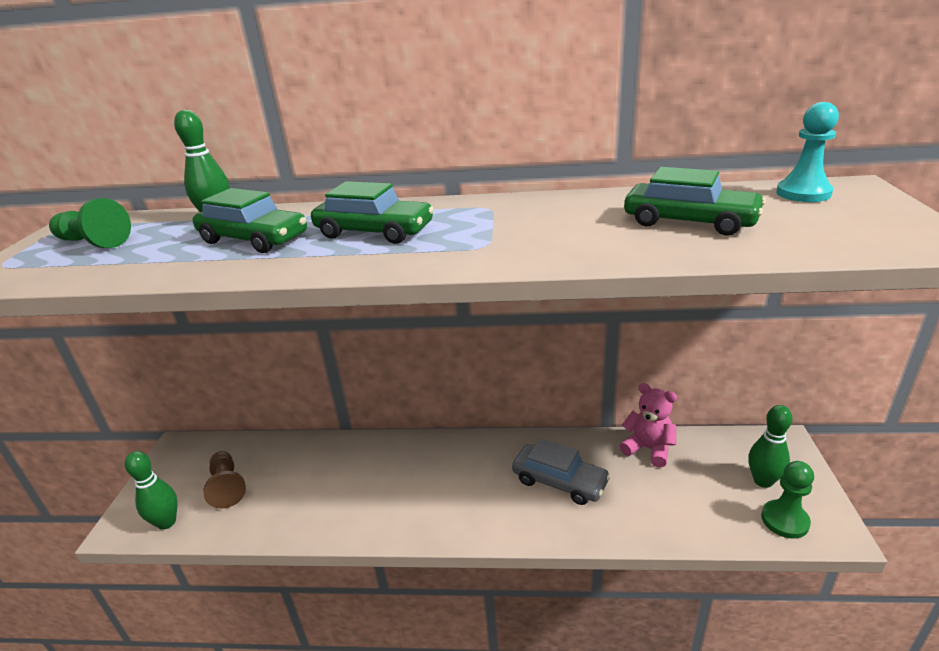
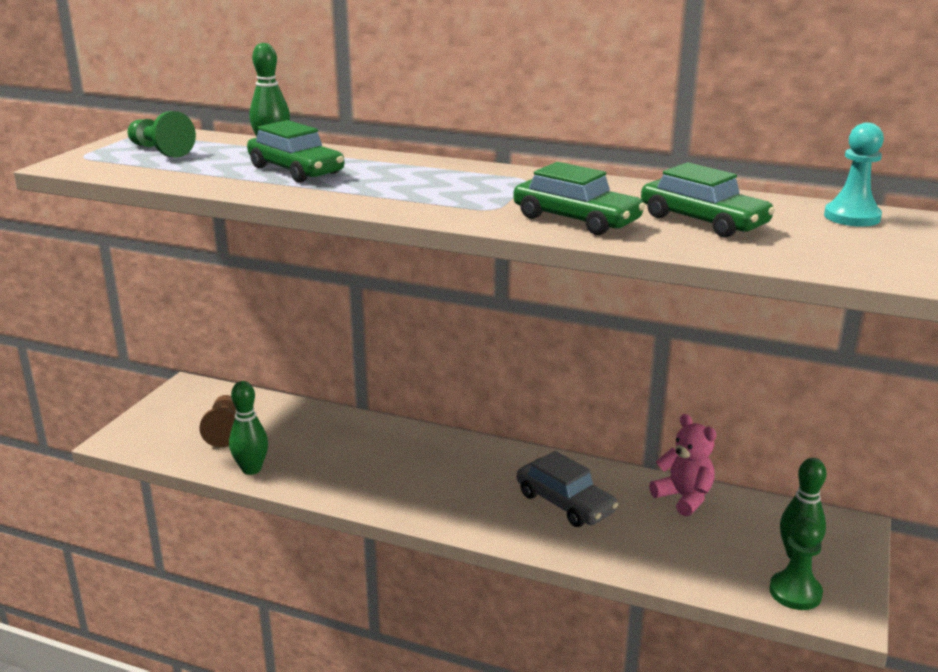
camera: 15 degrees right, 5 degrees down
(166, 522) = (159, 446): green bowling pin -> green bowling pin (251, 469)
(374, 232) = (404, 182): green car -> green car (576, 219)

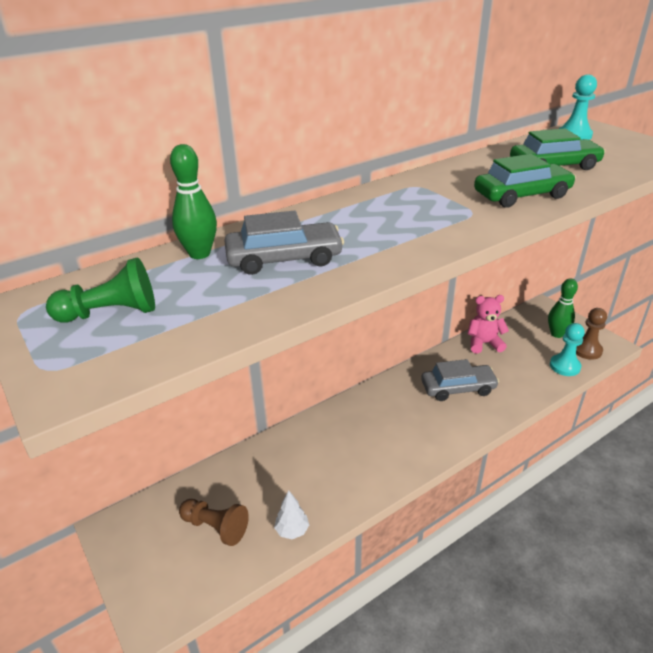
camera: 55 degrees left, 10 degrees up
(251, 469) = (292, 530): green bowling pin -> white tree
(296, 170) = (284, 259): green car -> grey car
(725, 579) = (564, 366): none -> turquoise pawn
(795, 592) = (587, 350): green pawn -> brown pawn

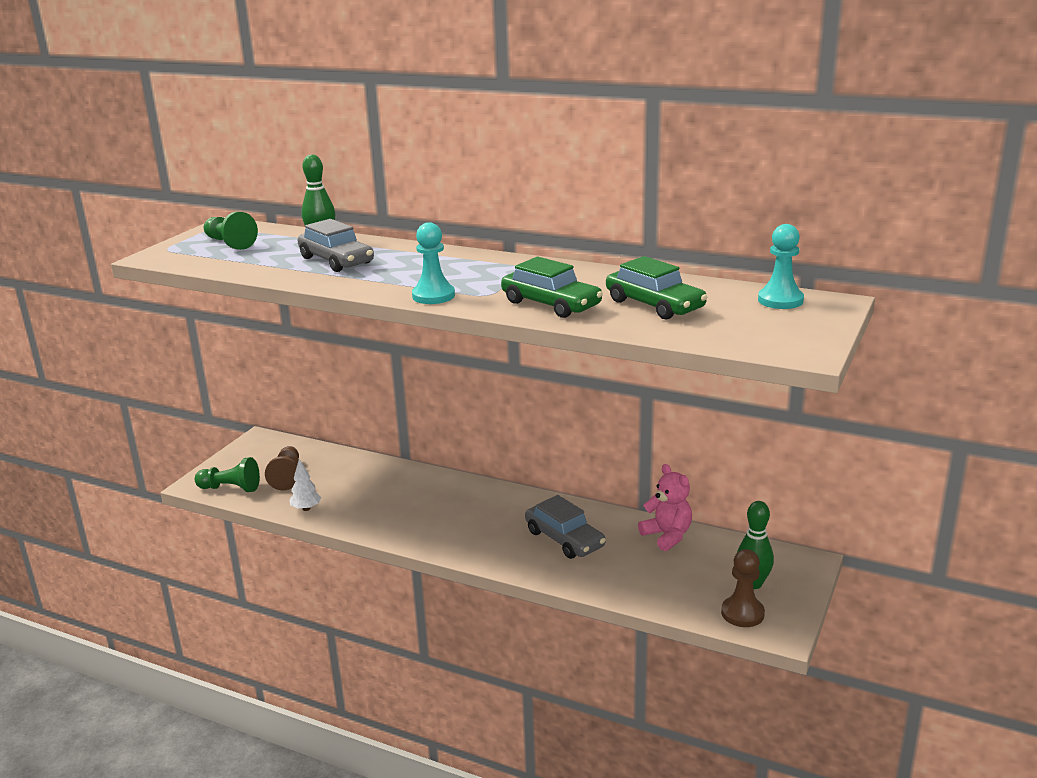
camera: 60 degrees right, 10 degrees down
(193, 587) = (230, 488): none -> green pawn
(564, 366) = (686, 602): turquoise pawn -> turquoise pawn (433, 296)

